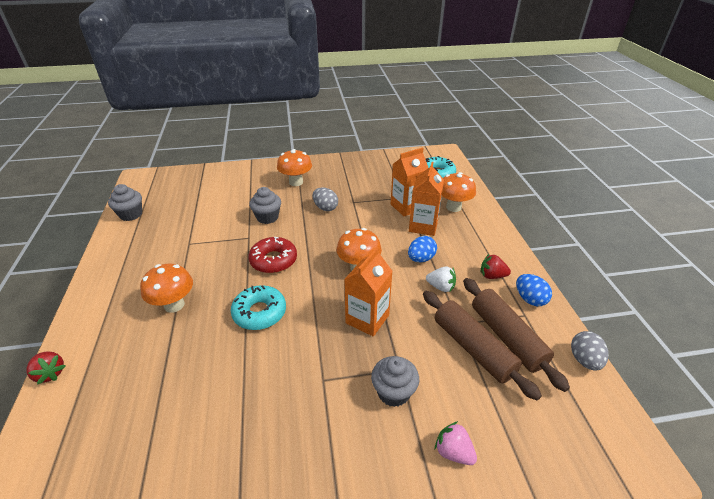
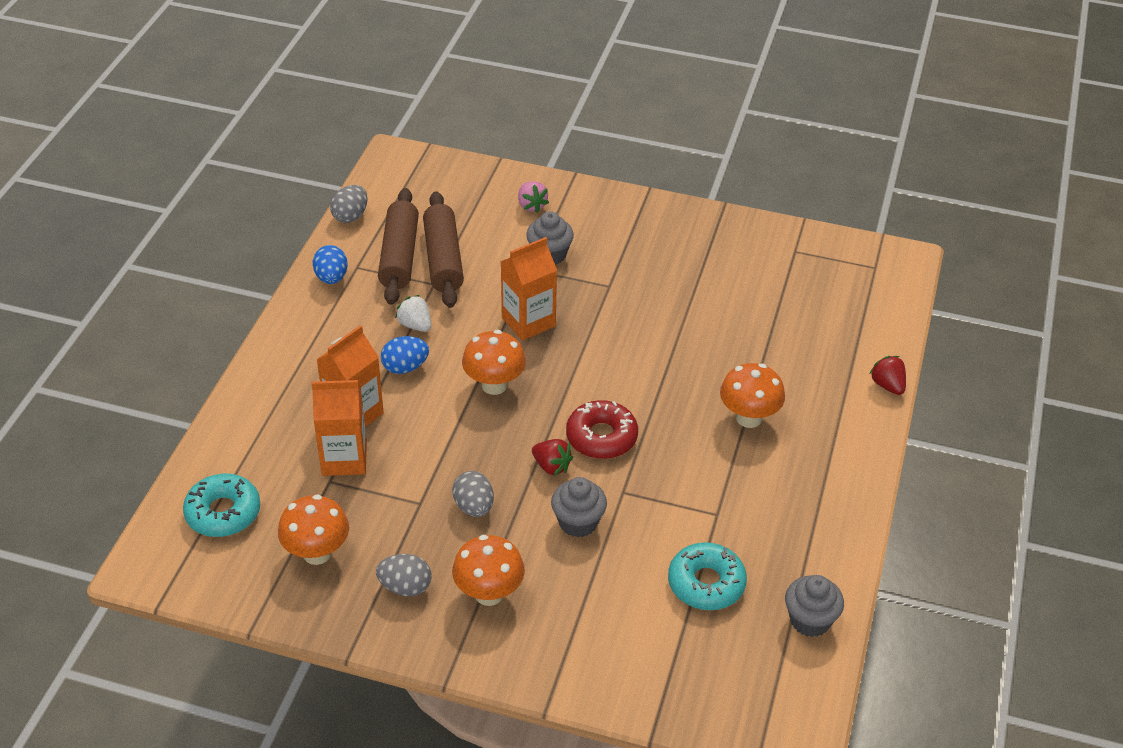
camera: 155 degrees left, 5 degrees up
(259, 313) = (647, 371): turquoise donut -> turquoise donut (706, 583)
(334, 174) = (405, 587): none -> grey egg
(453, 207) = (274, 430): orange mushroom -> orange mushroom (317, 553)
(492, 276) = (341, 315): red strawberry -> red strawberry (551, 466)

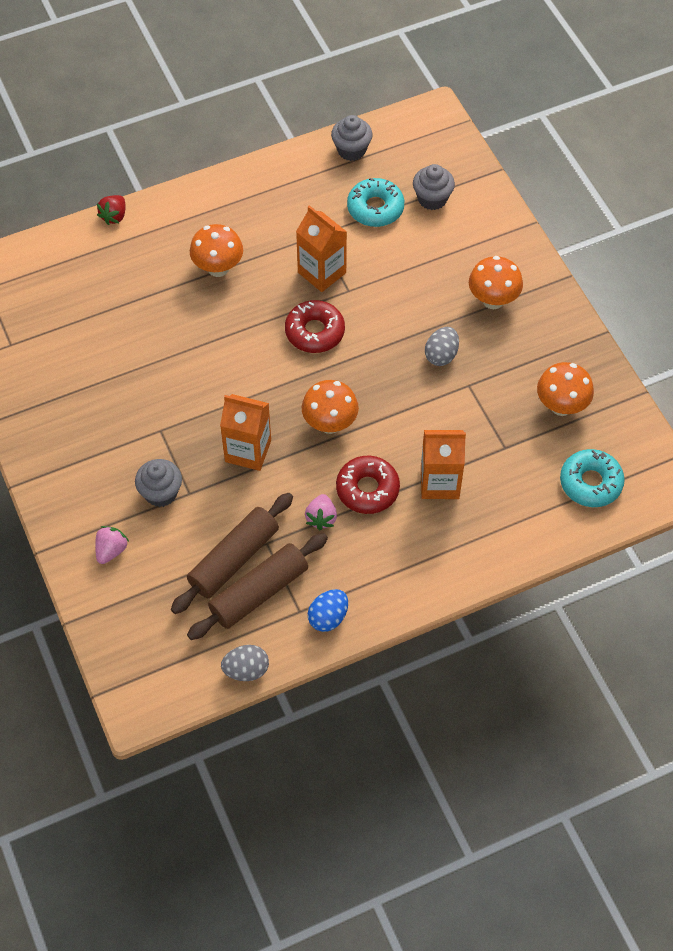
camera: 130 degrees left, 15 degrees up
(344, 459) = (480, 455): orange carton -> orange carton (322, 272)
(405, 367) = (367, 489): blue egg -> red donut
(405, 587) = (533, 343): grey egg -> none
(415, 325) = (321, 518): white strawberry -> pink strawberry
(551, 466) = (367, 340): red strawberry -> none
(578, 522) = (396, 295): grey cupcake -> grey cupcake (432, 199)

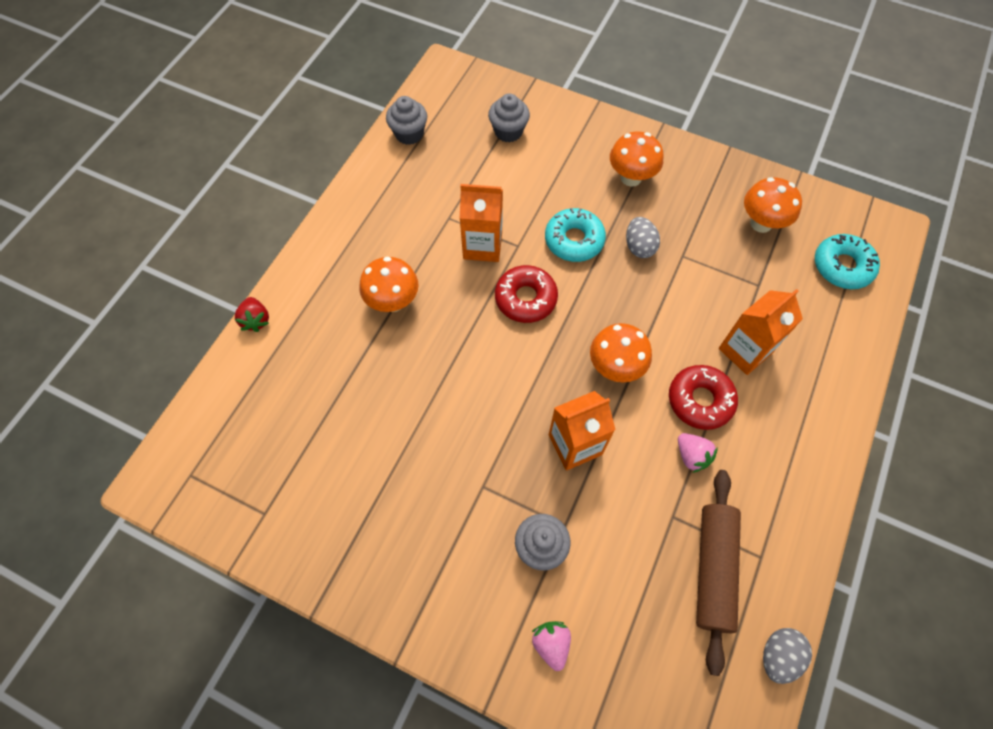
camera: 40 degrees left, 5 degrees up
(234, 559) = (662, 556): brown rolling pin -> none
(328, 617) = (788, 542): blue egg -> none
(375, 208) = (473, 166): turquoise donut -> turquoise donut (574, 240)

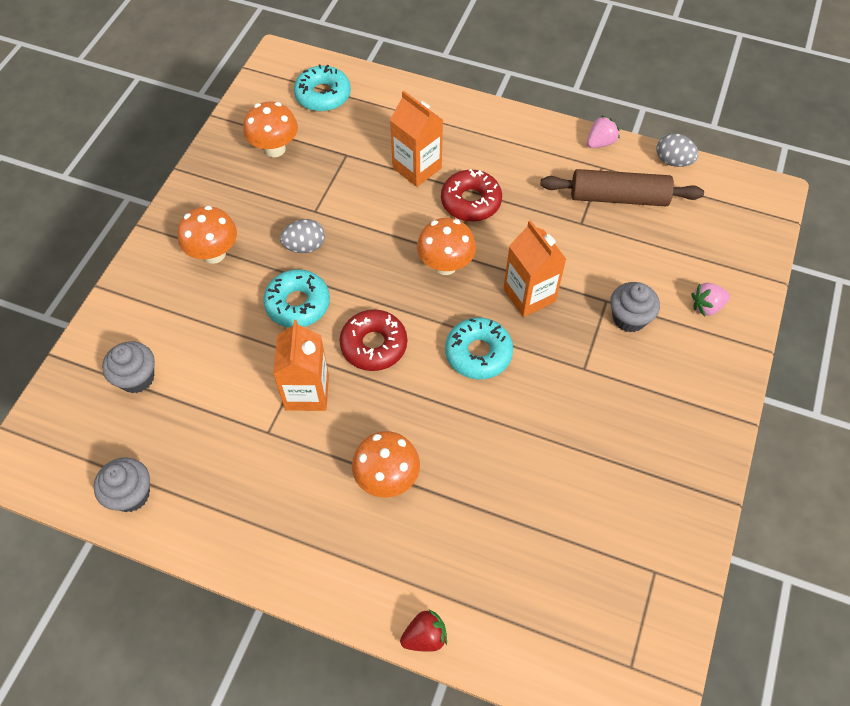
camera: 95 degrees left, 5 degrees down
(509, 387) = (478, 353): none -> turquoise donut
(691, 456) = (524, 209): pink strawberry -> pink strawberry (600, 142)

